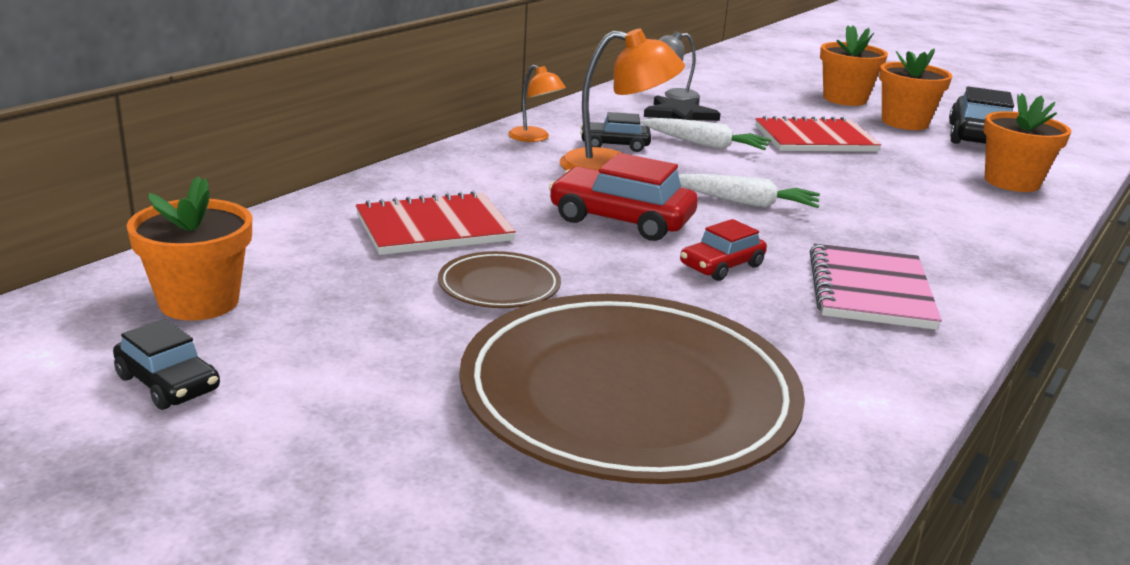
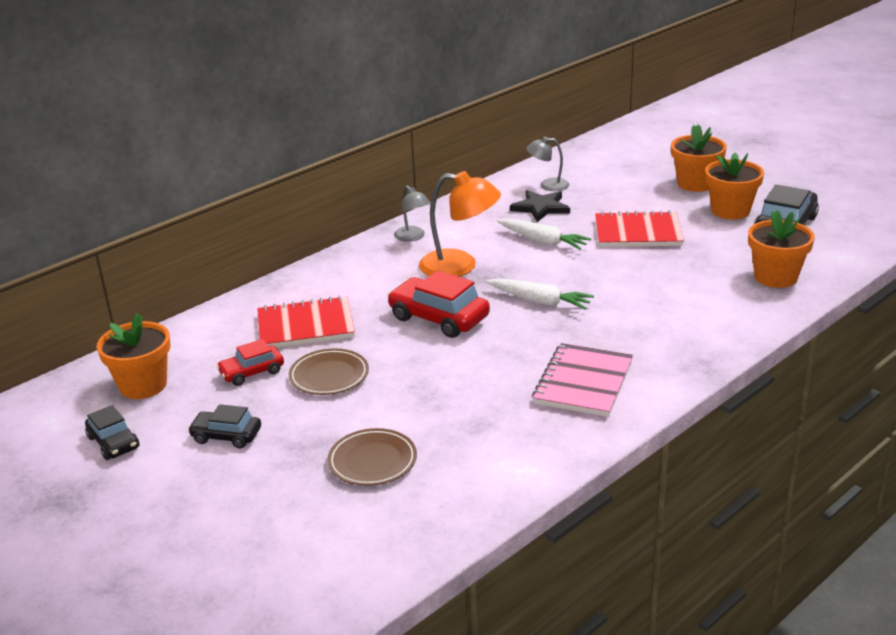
camera: 15 degrees right, 5 degrees up
(534, 138) = (413, 237): orange lamp -> grey lamp
(614, 145) = (471, 243): black car -> black car (226, 436)
(628, 397) = (372, 461): brown plate -> brown plate, size x0.43
(721, 266) = (488, 360): red car -> red car (252, 372)

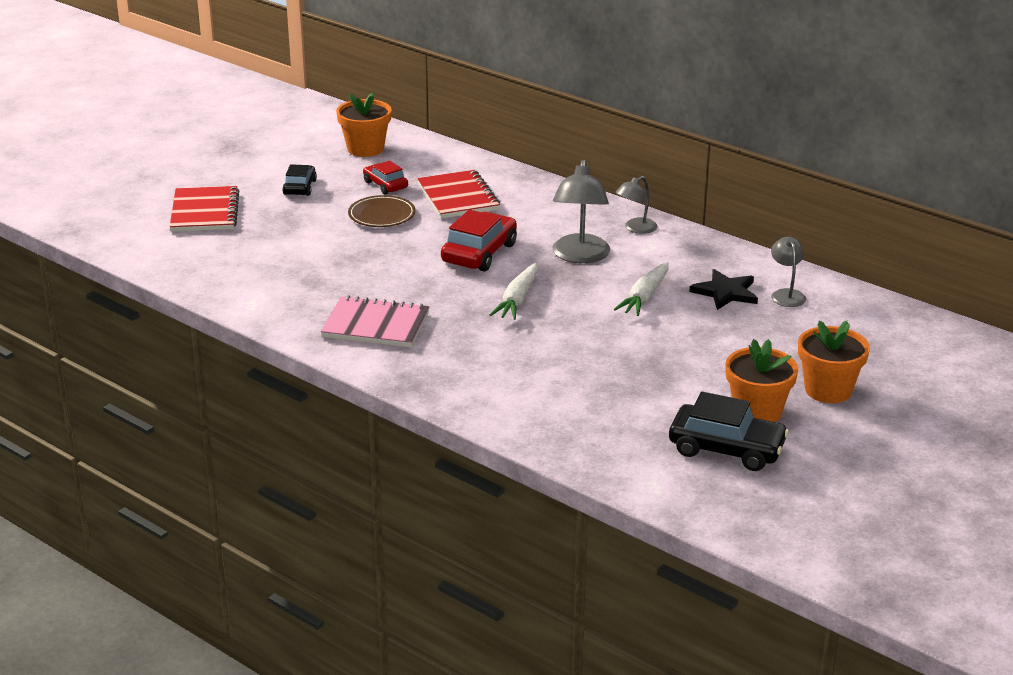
camera: 80 degrees right, 0 degrees up
(113, 442) = (293, 151): black car -> none
(372, 461) = (266, 243): brown plate -> none
(460, 266) = (580, 256): orange lamp -> grey lamp
(638, 232) = (680, 351): red notebook -> red notebook (205, 212)
(775, 277) = (593, 435): orange flower pot -> none

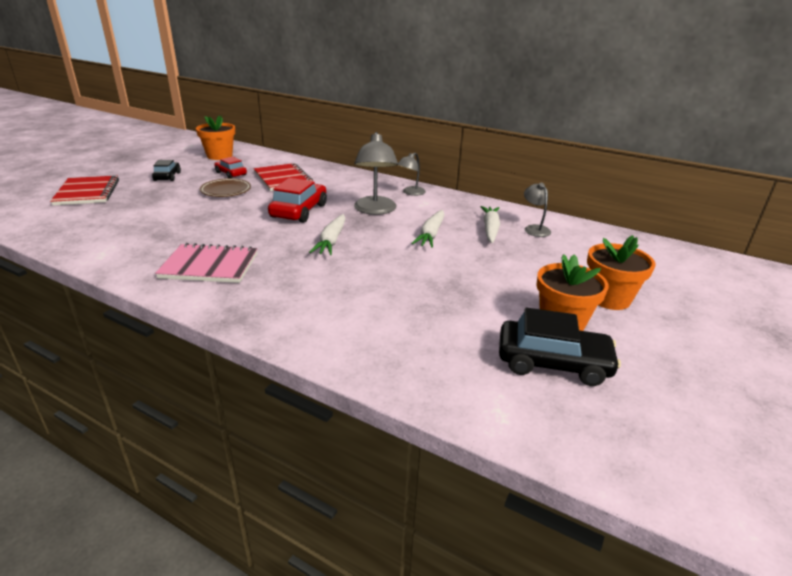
camera: 10 degrees left, 0 degrees up
(726, 292) = (490, 229): black star -> white carrot

